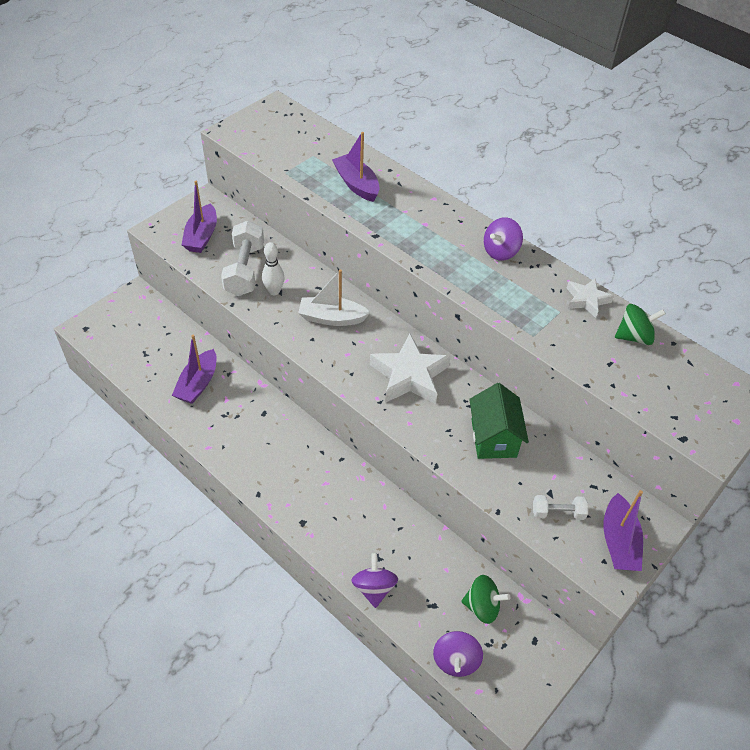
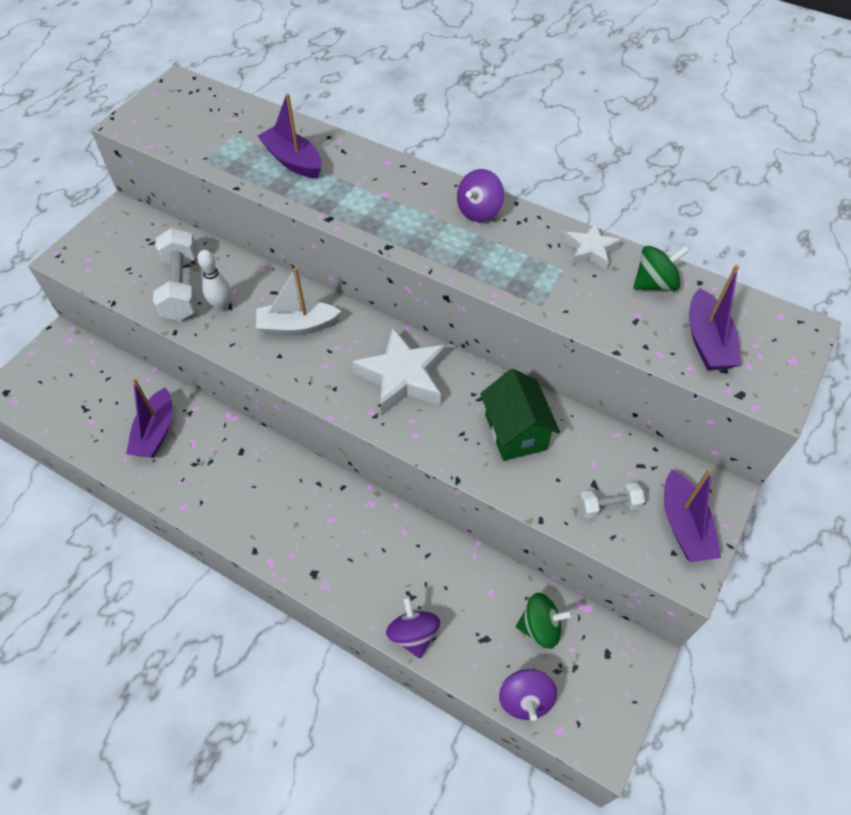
camera: 10 degrees left, 5 degrees up
(201, 236) = (121, 256): purple boat -> purple boat (707, 341)

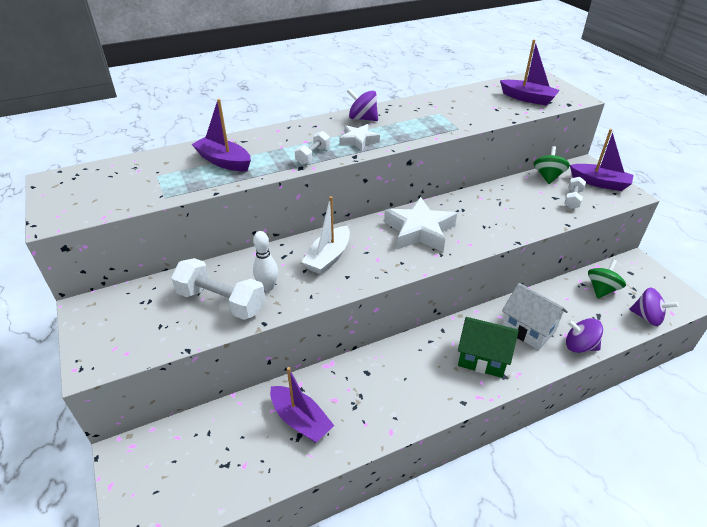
camera: 55 degrees left, 15 degrees down
(293, 161) = (224, 161): purple boat -> purple boat turned 45 degrees clockwise
(359, 215) = (313, 156): none -> white dumbbell
(403, 570) = (528, 329): none -> white house
(479, 211) = (362, 118): purple spinning top -> purple spinning top turned 135 degrees clockwise
(515, 432) = (499, 207): green house -> green house (482, 358)
(591, 250) = (433, 101): white star -> white star (358, 140)
(654, 283) = (475, 95): green spinning top -> green spinning top (548, 177)

